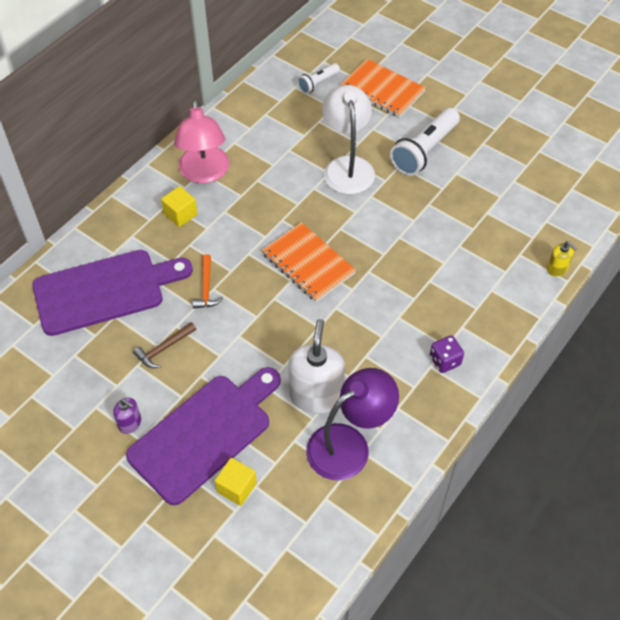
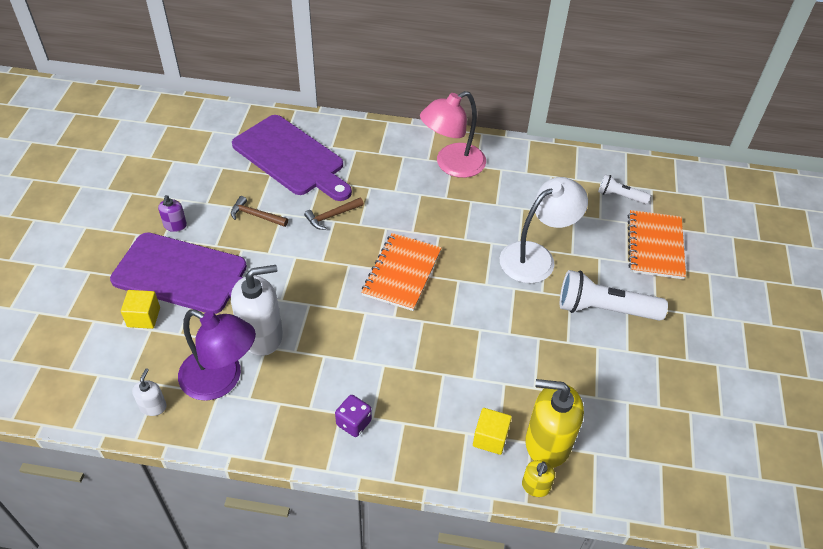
camera: 60 degrees right, 5 degrees down
(180, 214) = (397, 169): yellow cube -> yellow cube (490, 438)
(206, 288) = (332, 216): orange hammer -> brown hammer
(349, 510) = (153, 406): none -> white soap dispenser
(525, 244) = (547, 443): none -> yellow soap dispenser

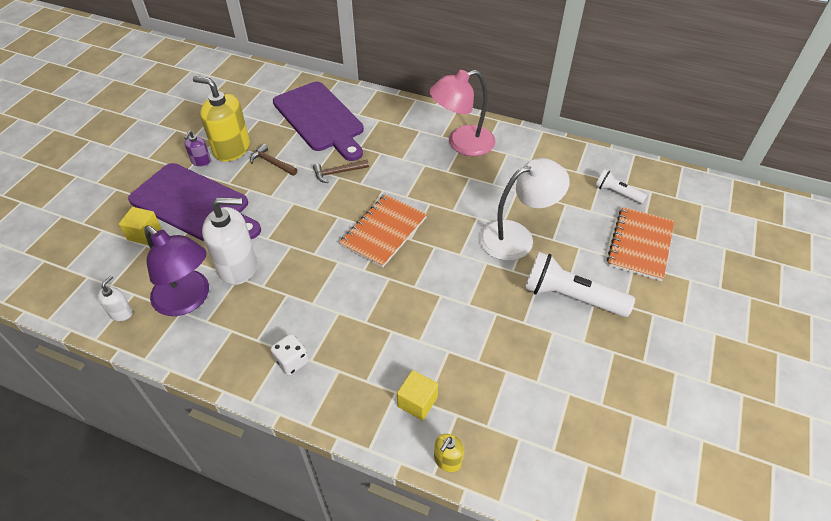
camera: 15 degrees right, 0 degrees up
(354, 423) = (292, 361): purple dice -> white dice
(547, 443) = (473, 418): yellow soap dispenser -> yellow soap dispenser (231, 149)

